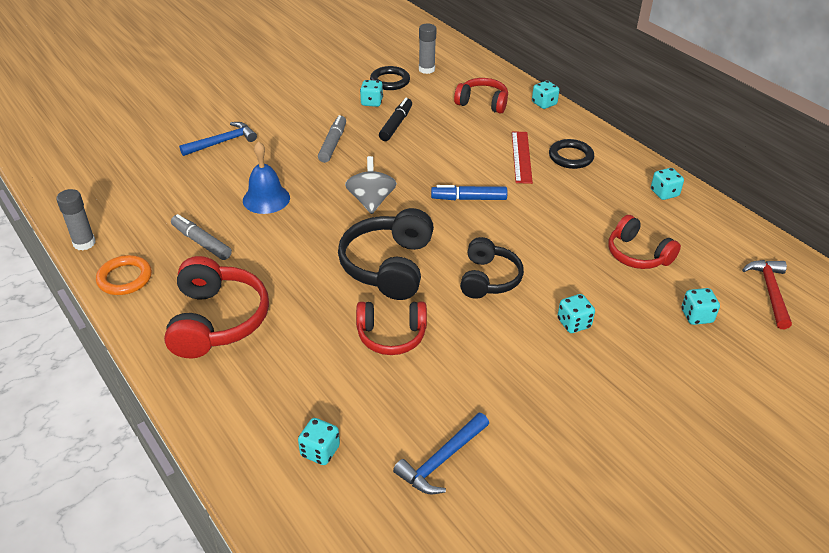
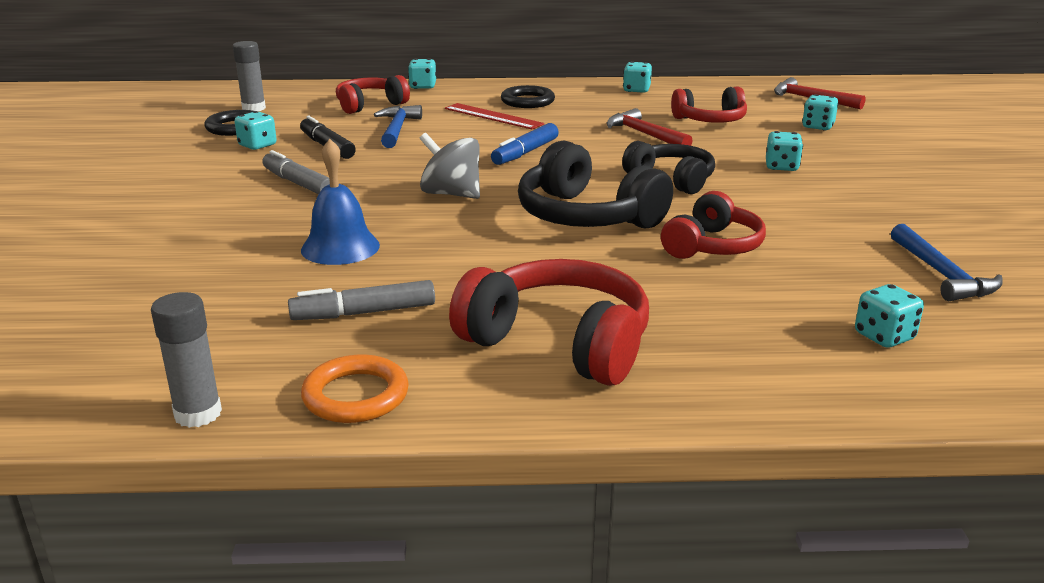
camera: 55 degrees left, 15 degrees down
(222, 142) = (151, 243): blue hammer -> blue hammer (397, 129)
(565, 235) = (645, 134): none -> red hammer

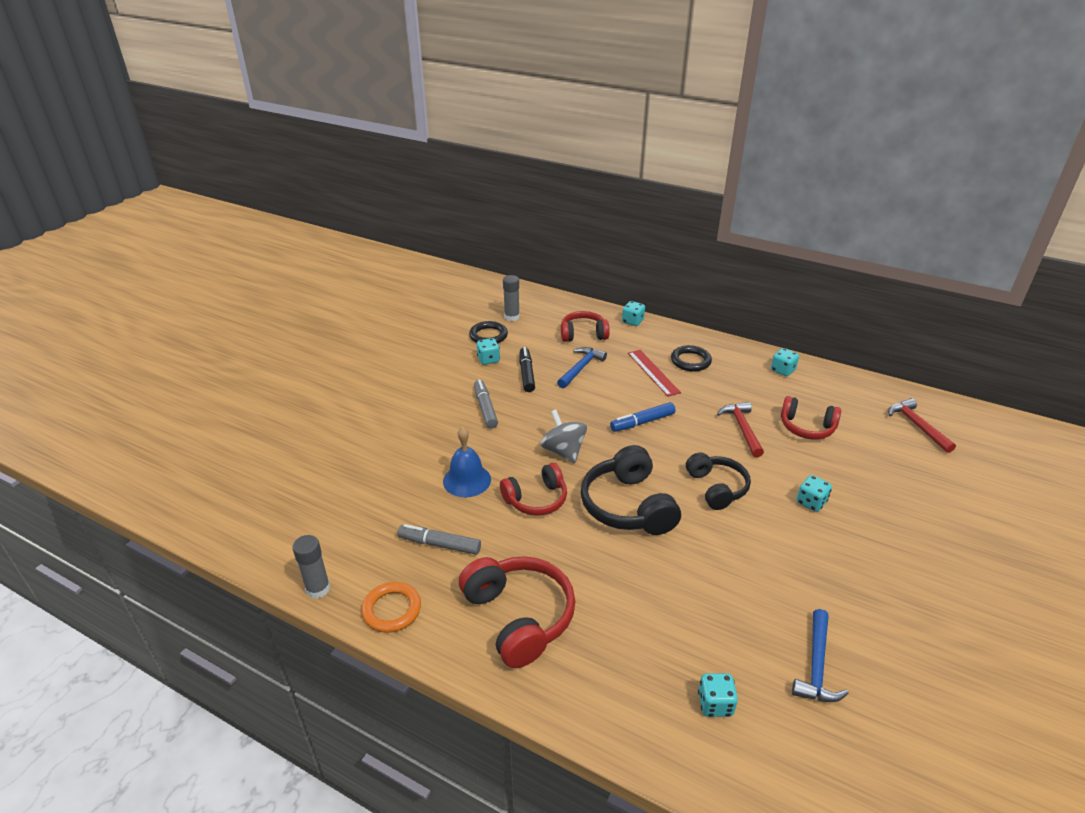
camera: 30 degrees right, 10 degrees up
(712, 246) = (683, 569): red headphones -> red headphones (536, 499)
(818, 126) = (887, 463): turquoise dice -> none

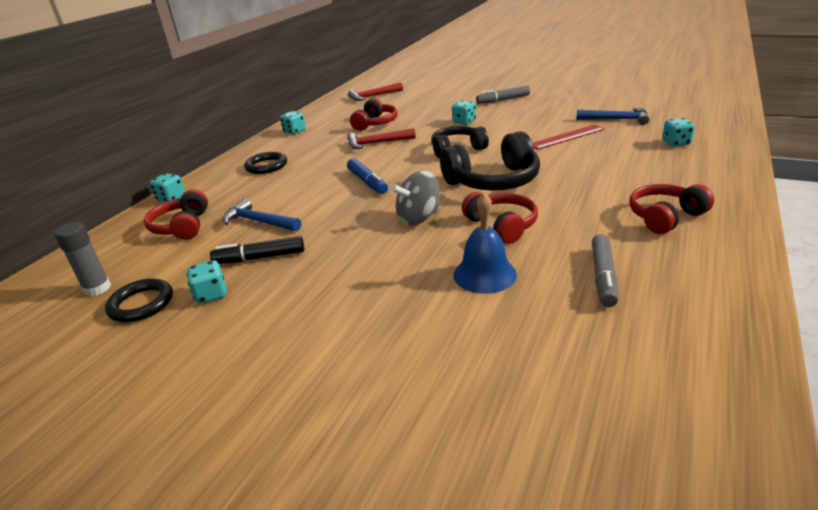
camera: 90 degrees left, 5 degrees down
(318, 589) = (748, 365): grey glue stick -> none
(392, 610) = (724, 293): orange ring -> none
(485, 408) = (334, 281): grey marker -> grey marker (503, 100)
(519, 617) = (665, 217): red headphones -> red headphones, size x0.66
(653, 372) = (281, 182): red ruler -> red ruler (567, 137)

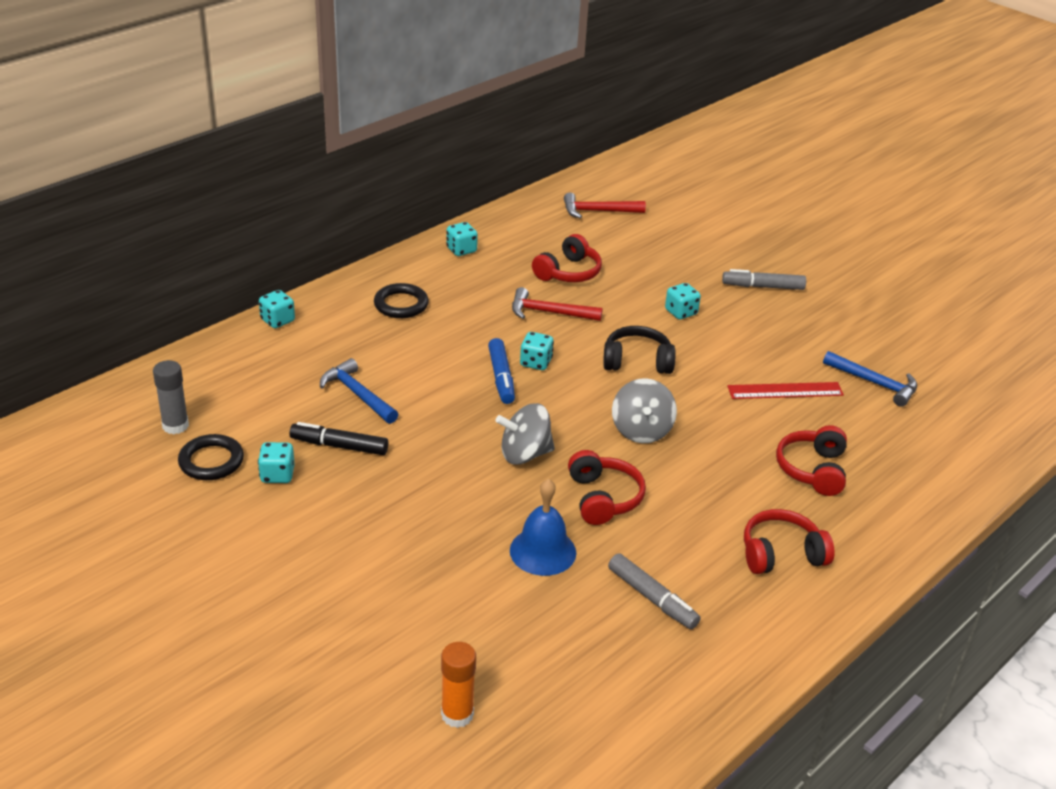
camera: 15 degrees right, 5 degrees up
(182, 226) = (277, 371): red headphones -> red headphones (812, 470)
(493, 181) = (641, 430): black headphones -> grey spinning top
(517, 446) = (457, 714): none -> orange glue stick
(603, 277) = (652, 598): grey marker -> grey marker turned 75 degrees counterclockwise
(676, 143) = (906, 453): turquoise dice -> turquoise dice (536, 362)

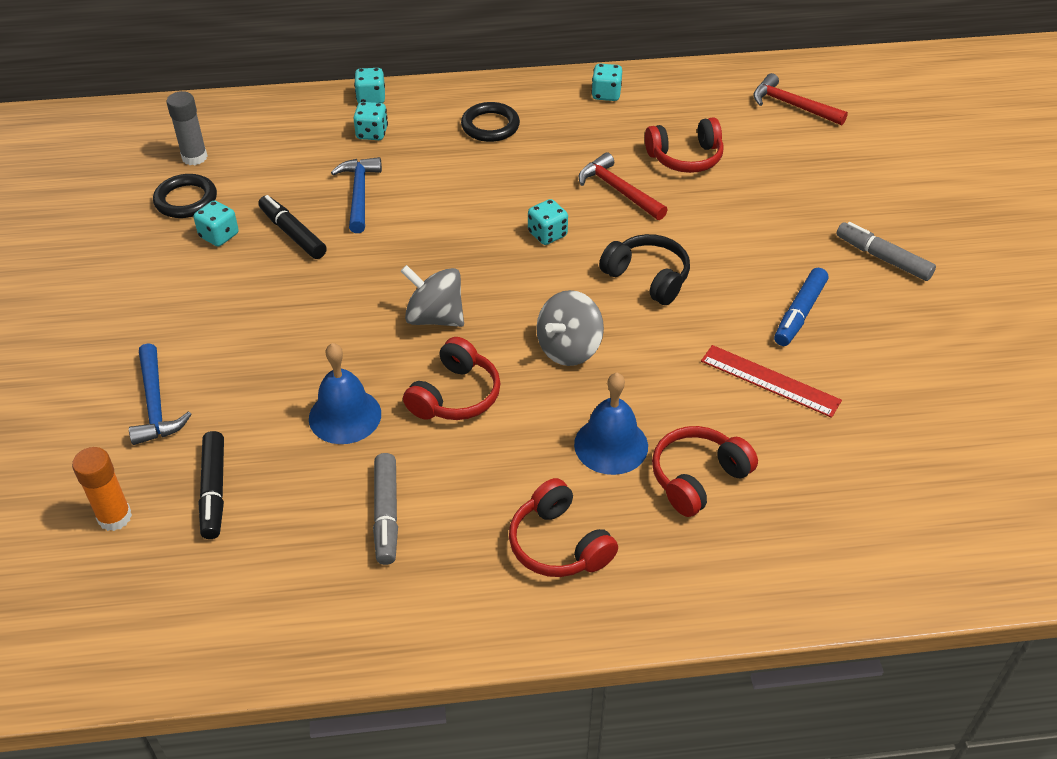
camera: 40 degrees right, 10 degrees up
(501, 377) = (499, 234): blue marker -> blue marker (799, 314)
(511, 653) = (214, 491): none -> black marker
(681, 312) = (755, 247): turquoise dice -> turquoise dice (372, 133)
(739, 477) = (611, 445): none -> blue bell
(781, 554) = (559, 544): red headphones -> red headphones turned 150 degrees counterclockwise
(874, 383) = (886, 422): blue hammer -> blue hammer (155, 404)

